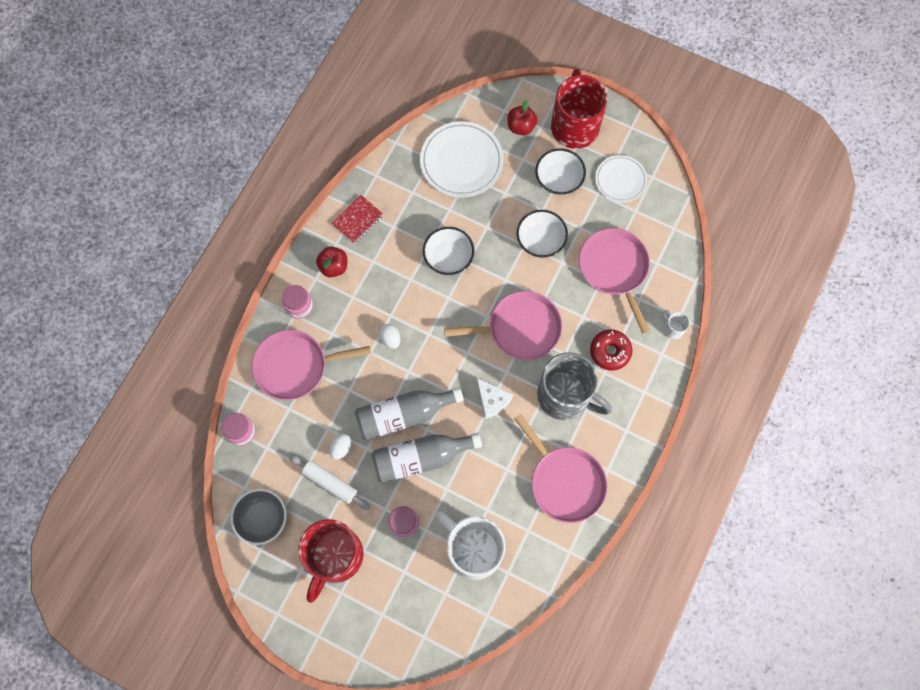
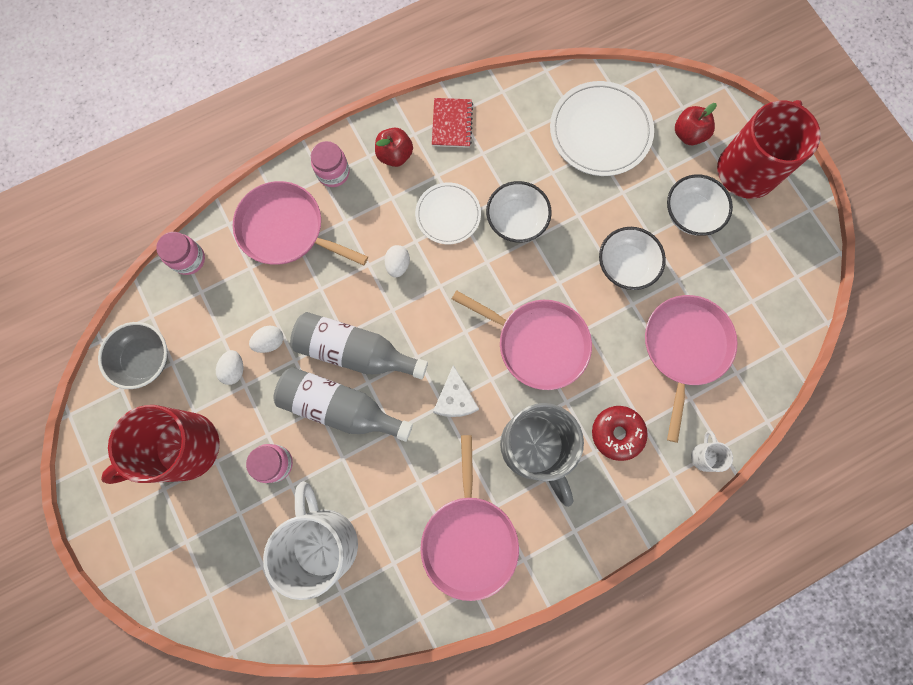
camera: 35 degrees right, 5 degrees up
(330, 483) = (234, 369): white rolling pin -> white egg
(357, 220) = (452, 124): red notebook -> red notebook turned 75 degrees counterclockwise
(620, 180) = (758, 257): white plate -> white plate (448, 214)

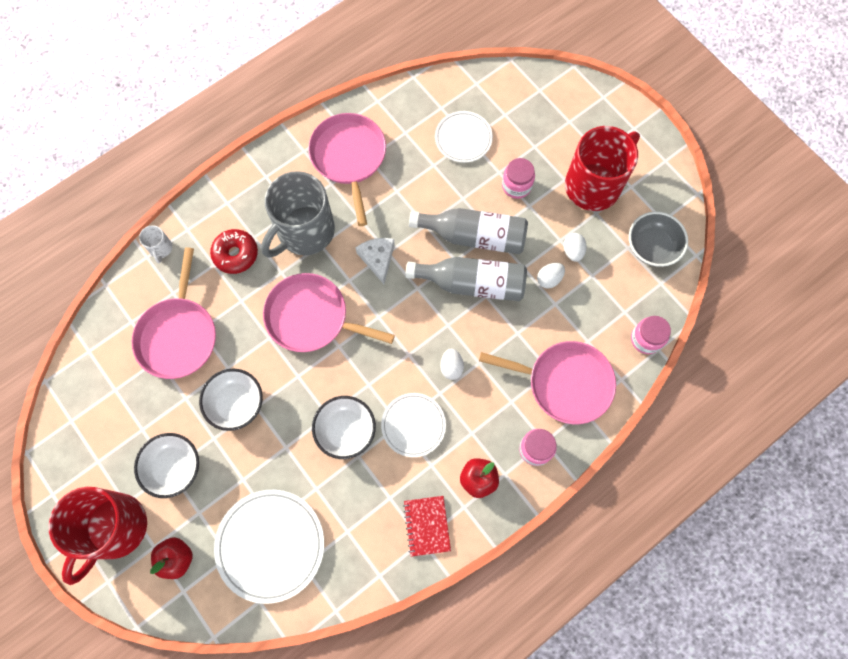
camera: 170 degrees right, 5 degrees down
(323, 541) = (463, 138): white mug -> white plate
(535, 447) = (304, 232): grey mug -> grey mug turned 105 degrees counterclockwise

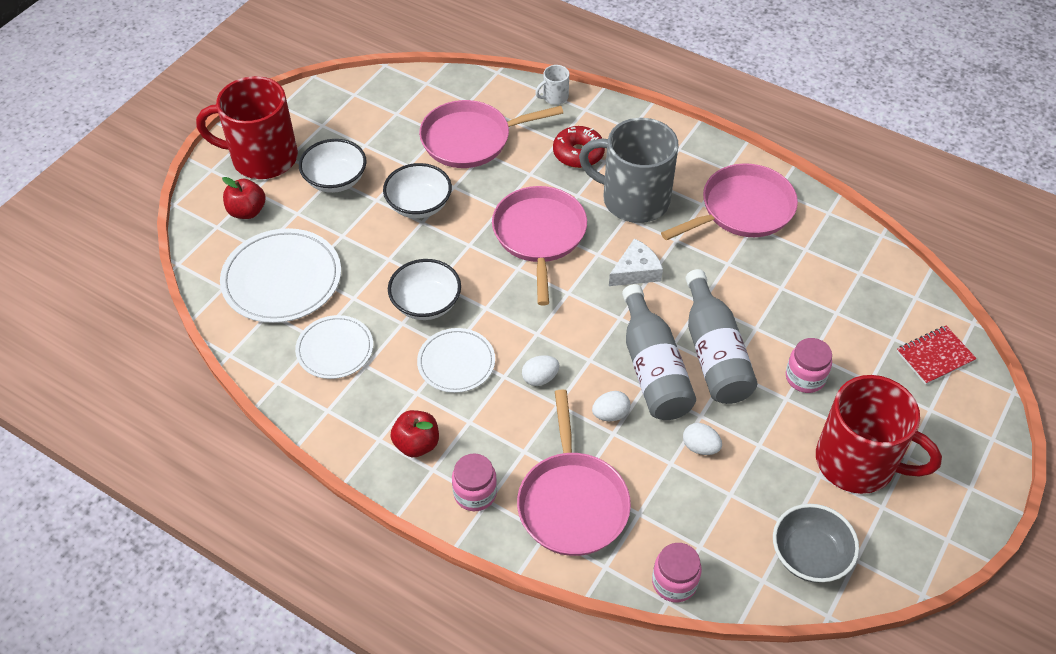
camera: 70 degrees right, 20 degrees down
(427, 526) = (346, 409): red notebook -> red notebook (934, 356)
(463, 138) = (834, 306): white plate -> white plate (335, 349)
(573, 251) = (752, 463): white egg -> white egg (610, 414)

